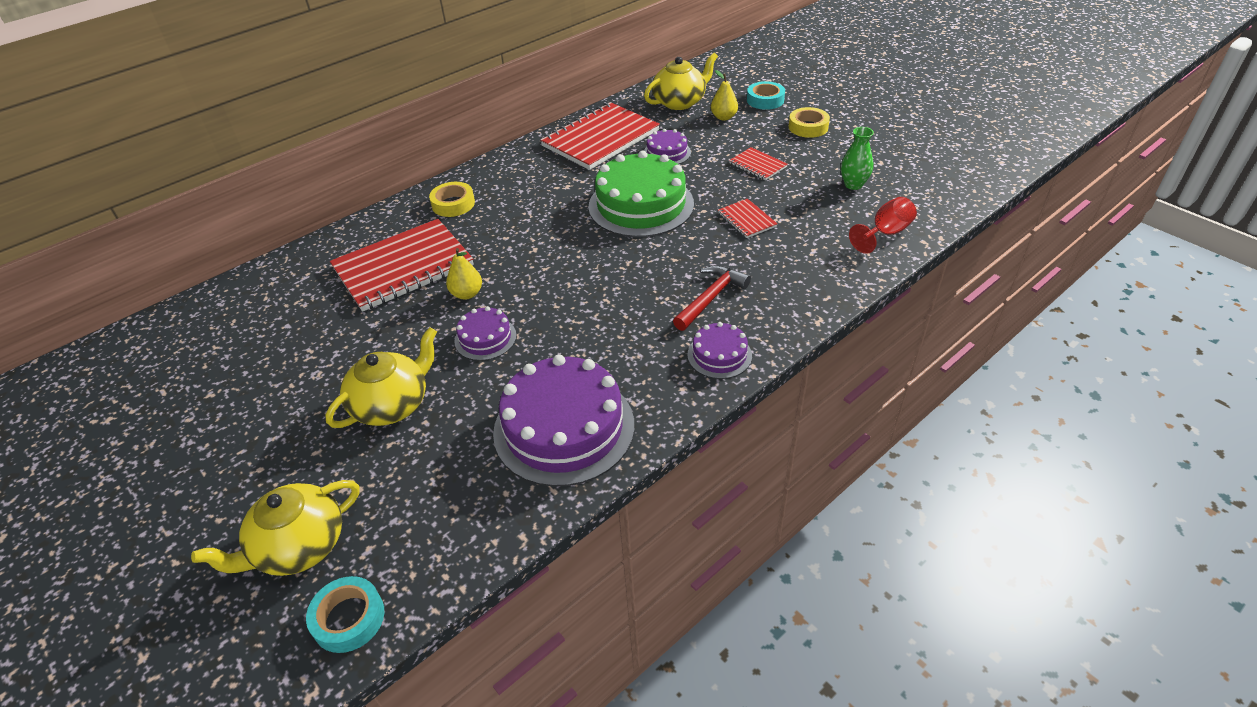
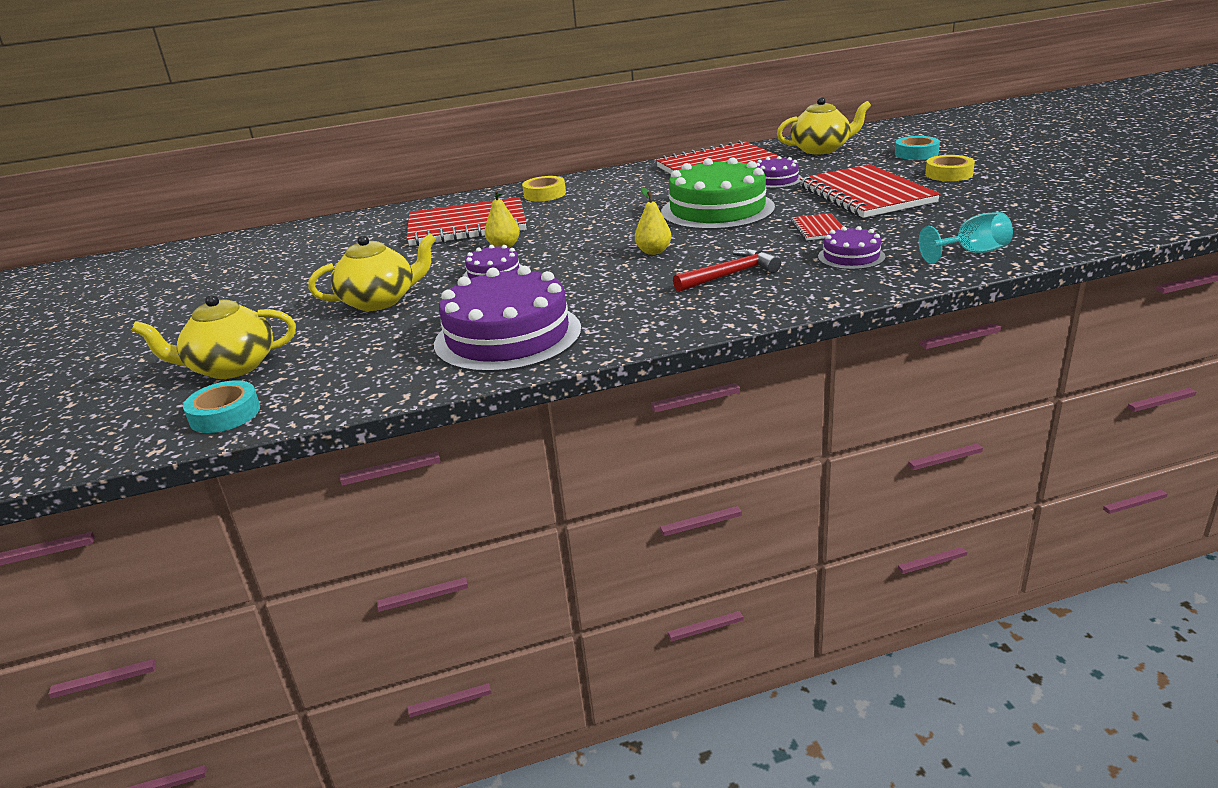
camera: 25 degrees right, 15 degrees down
(719, 355) = (702, 312): purple cake -> purple cake (851, 257)
(724, 117) = (859, 162): yellow pear -> yellow pear (654, 251)
(758, 165) = (866, 195): red notebook -> red notebook, size x2.21
(853, 185) = (965, 216): green vase -> none
(885, 233) = (972, 253): red goblet -> turquoise goblet

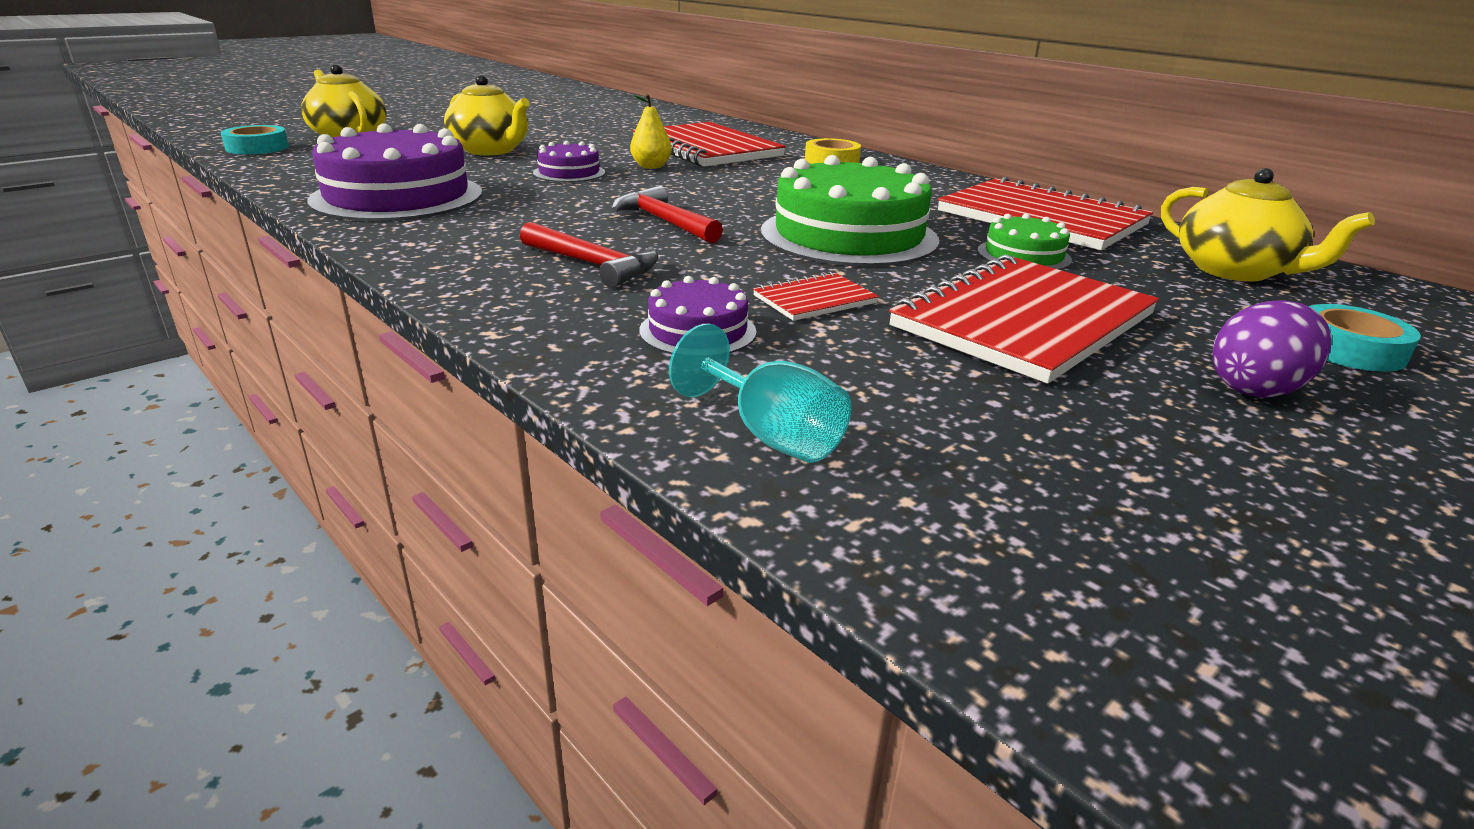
camera: 60 degrees right, 0 degrees up
(654, 251) = (664, 222): yellow pear -> red hammer
(776, 180) = (1024, 255): purple cake -> green cake
(949, 174) = (1256, 389): yellow tape -> purple egg

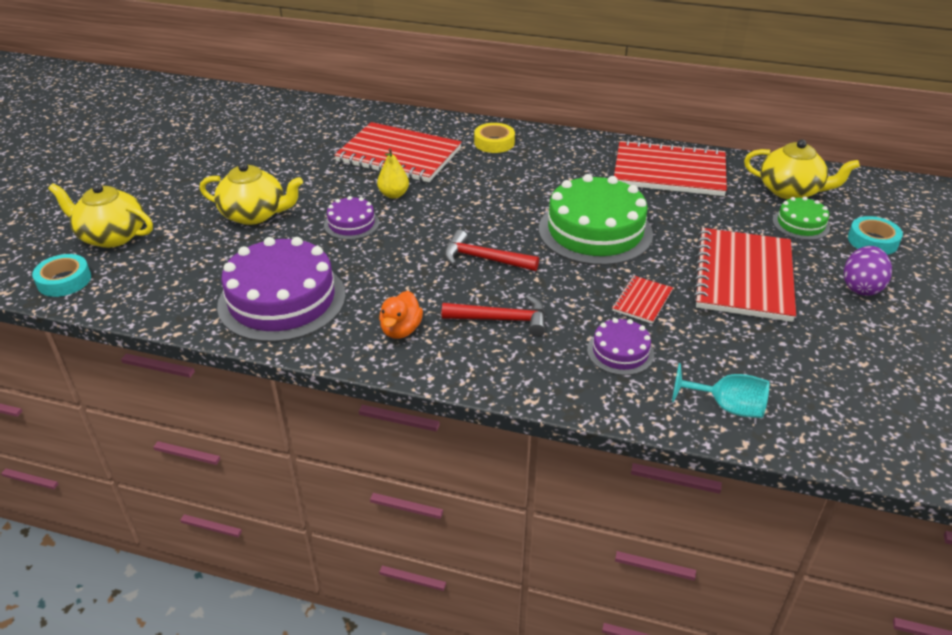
camera: 30 degrees left, 10 degrees up
(465, 242) = (401, 330): none -> orange duck
(1024, 255) = (693, 215): green cake -> green cake (800, 224)

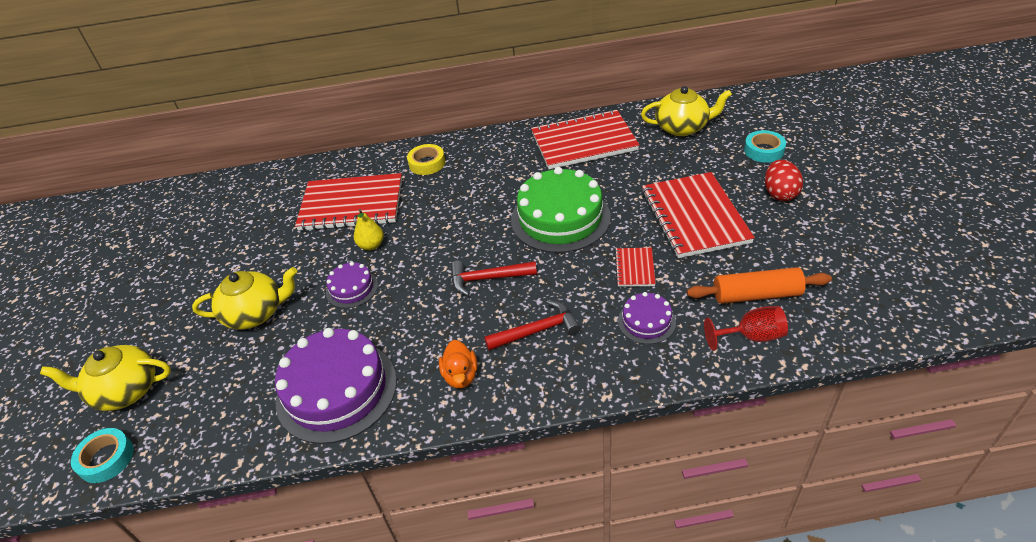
camera: 20 degrees left, 5 degrees up
(726, 407) = (751, 337): turquoise goblet -> red goblet
(761, 371) = (756, 295): none -> orange rolling pin
(800, 224) = (706, 154): green cake -> none
(861, 287) = (780, 194): purple egg -> red egg

